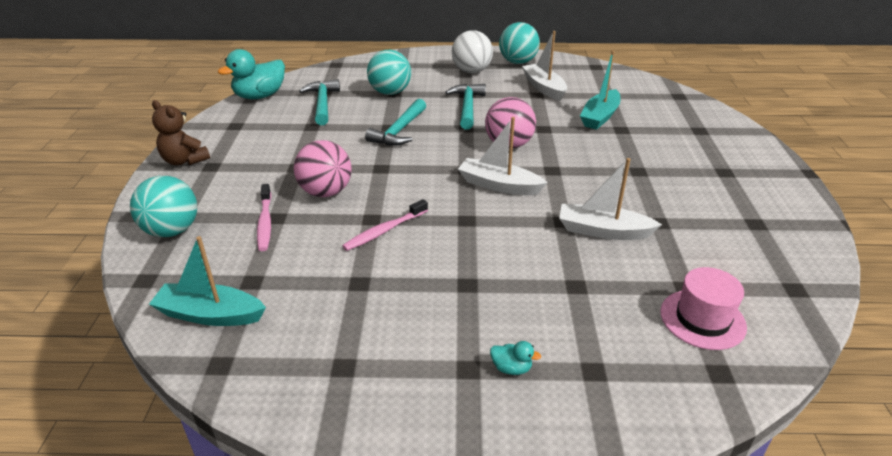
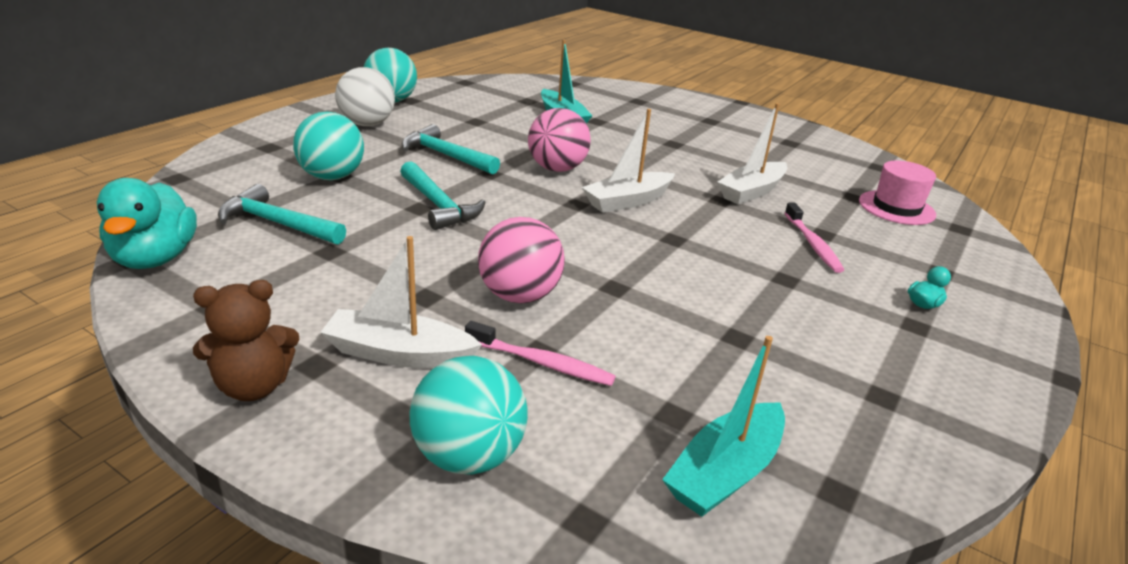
camera: 60 degrees left, 5 degrees down
(385, 230) = (648, 287): pink toothbrush -> pink toothbrush (812, 244)
(544, 88) = (468, 113): white boat -> white boat (399, 353)

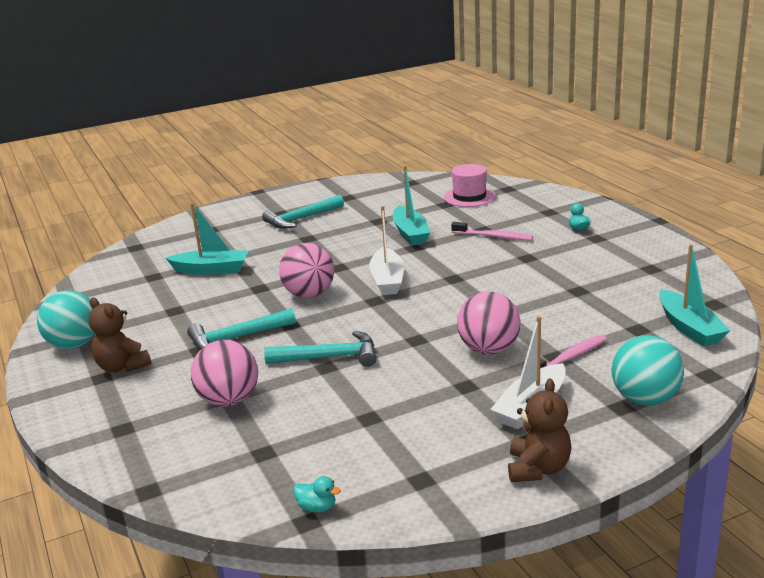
camera: 55 degrees left, 5 degrees down
(155, 258) = (317, 507): turquoise duck -> turquoise duck, size x0.43
(277, 223) = (300, 438): turquoise hammer -> turquoise hammer (301, 219)
(332, 177) = (229, 400): turquoise ball -> pink ball
(367, 124) = (122, 366): white ball -> brown teddy bear
(751, 192) = (410, 233): white boat -> turquoise boat

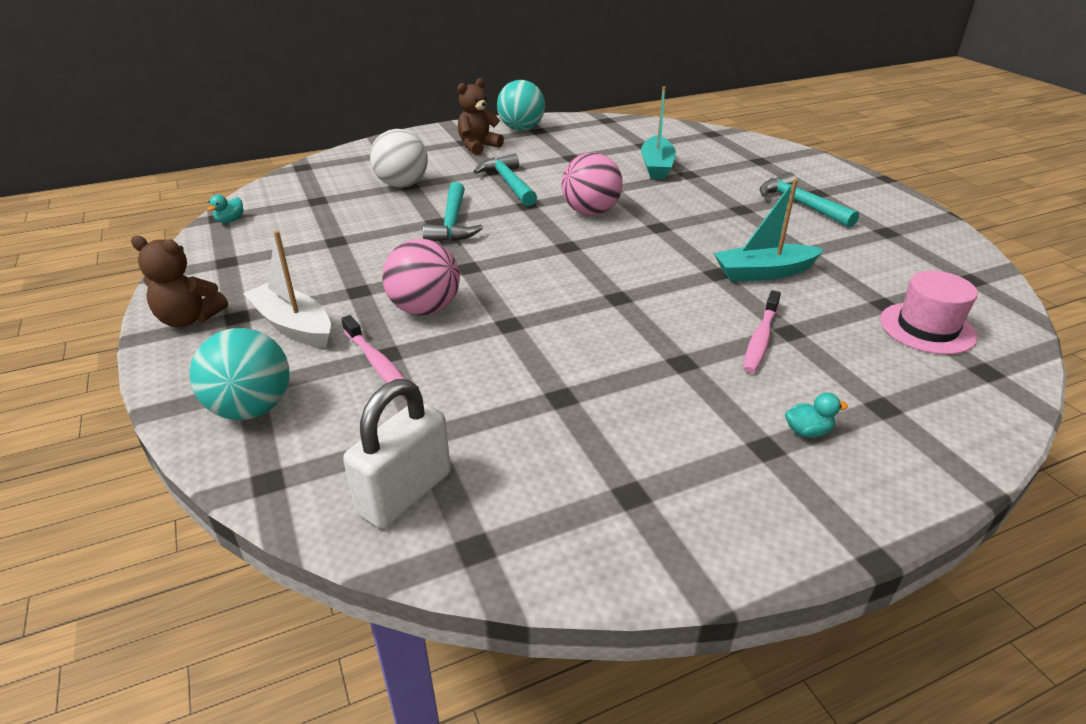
camera: 90 degrees right, 10 degrees up
(229, 400) = (402, 185): pink ball -> white ball
(387, 280) = (618, 254): white boat -> none
(689, 328) = (405, 493): turquoise boat -> white padlock

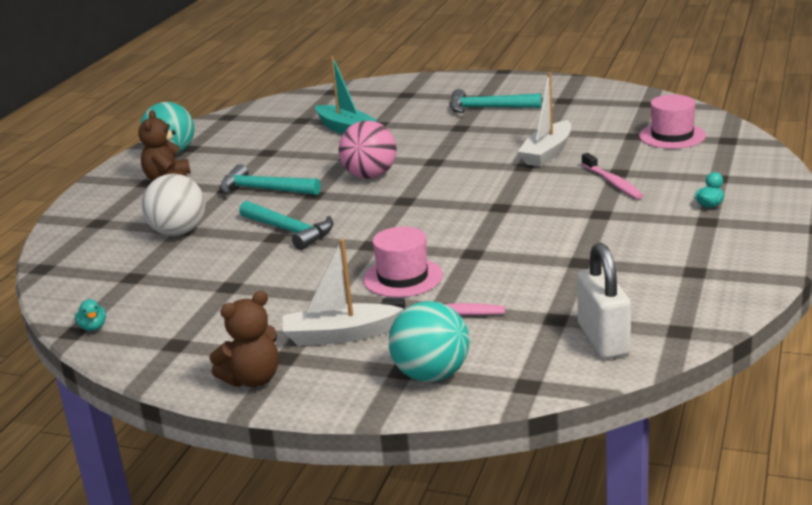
camera: 45 degrees left, 10 degrees down
(425, 309) = (403, 277): pink ball -> pink hat
(763, 273) = (547, 153): turquoise boat -> white boat

